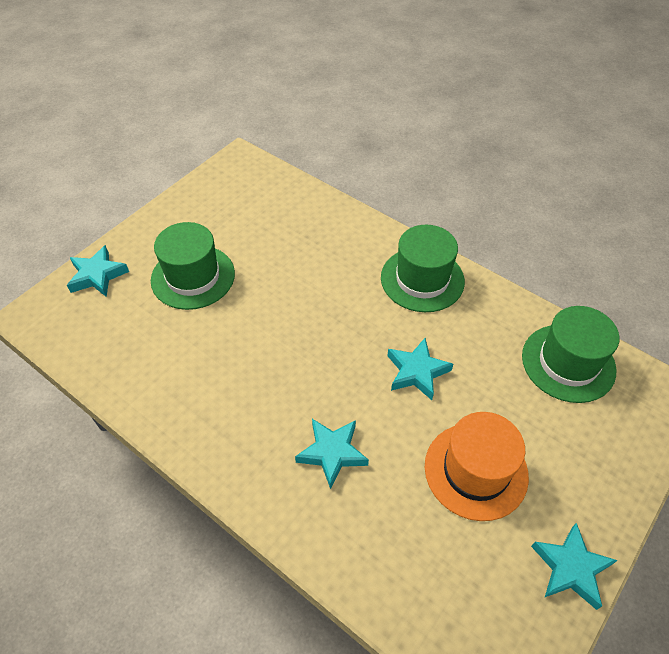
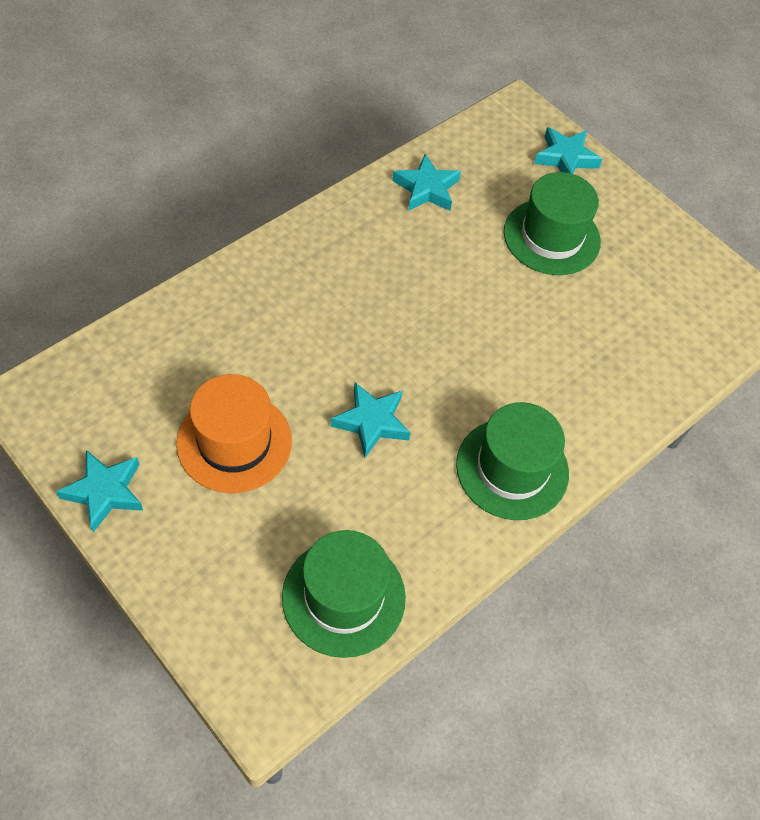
camera: 95 degrees right, 5 degrees up
(332, 453) = (294, 321): turquoise star -> turquoise star (426, 189)

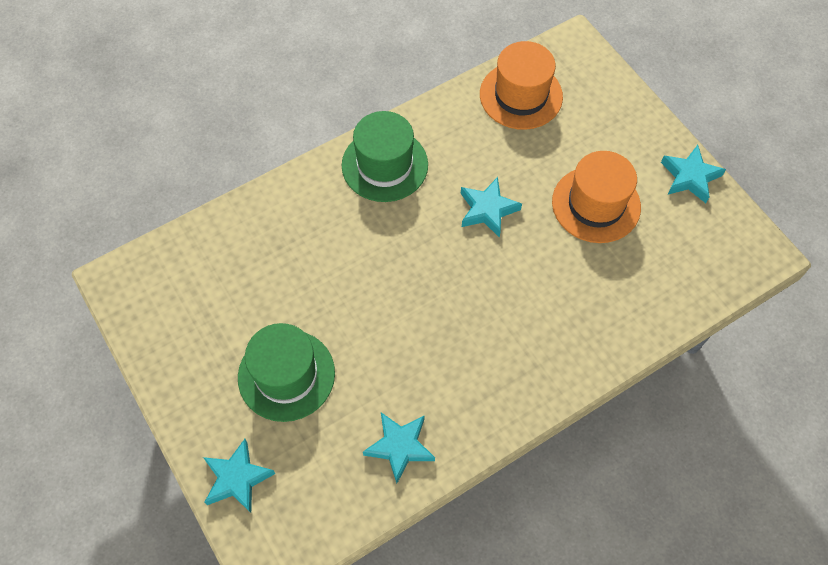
camera: 165 degrees left, 5 degrees up
(343, 597) = (521, 95): green hat -> orange hat

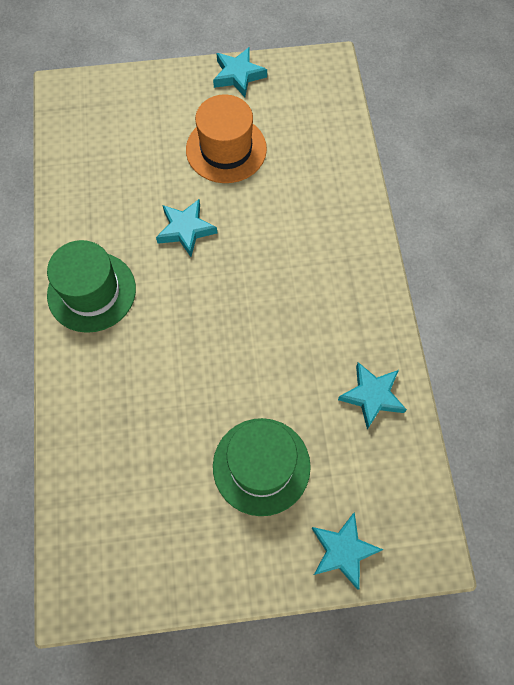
camera: 65 degrees left, 5 degrees up
(521, 95) = (88, 153): orange hat -> none

